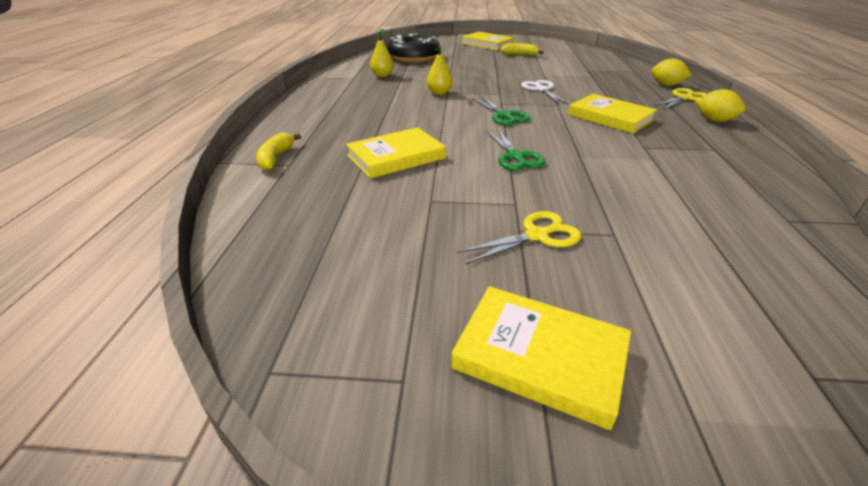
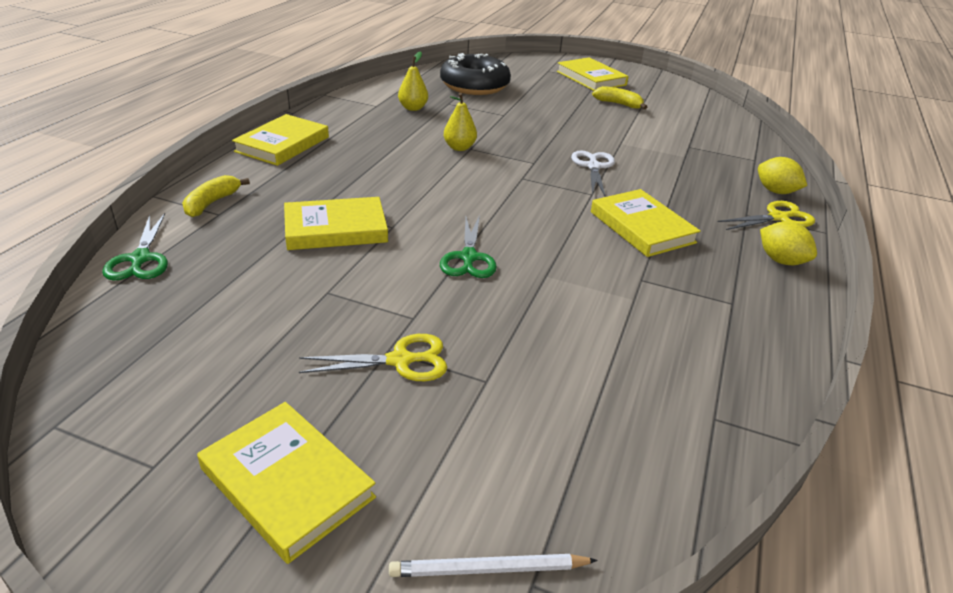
camera: 15 degrees right, 0 degrees up
(301, 111) = (282, 144): none -> yellow book
(504, 115) = (508, 197): green scissors -> green scissors (140, 259)
(771, 376) = (489, 569): none -> white pencil

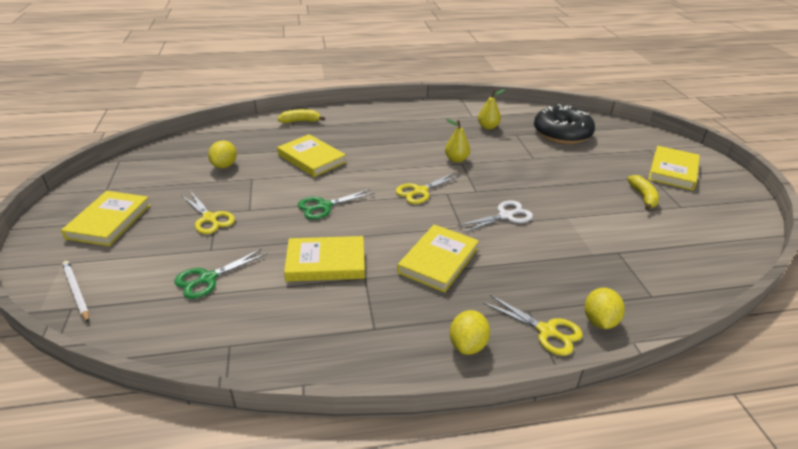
camera: 60 degrees right, 0 degrees up
(140, 259) = (237, 127): green scissors -> green scissors (207, 278)
(253, 305) = (224, 165): none -> yellow lemon
(282, 144) = (382, 112): yellow book -> yellow book (326, 262)
(502, 189) = (420, 191): none -> yellow scissors

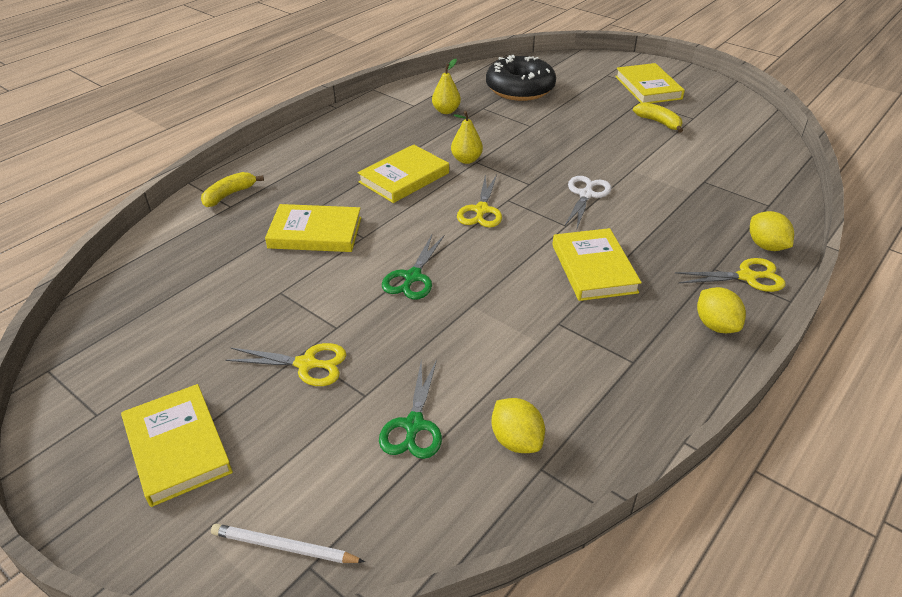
camera: 40 degrees left, 5 degrees up
(224, 165) = (219, 295): yellow lemon -> yellow lemon (516, 440)
(326, 262) = (503, 331): yellow book -> yellow book (404, 177)

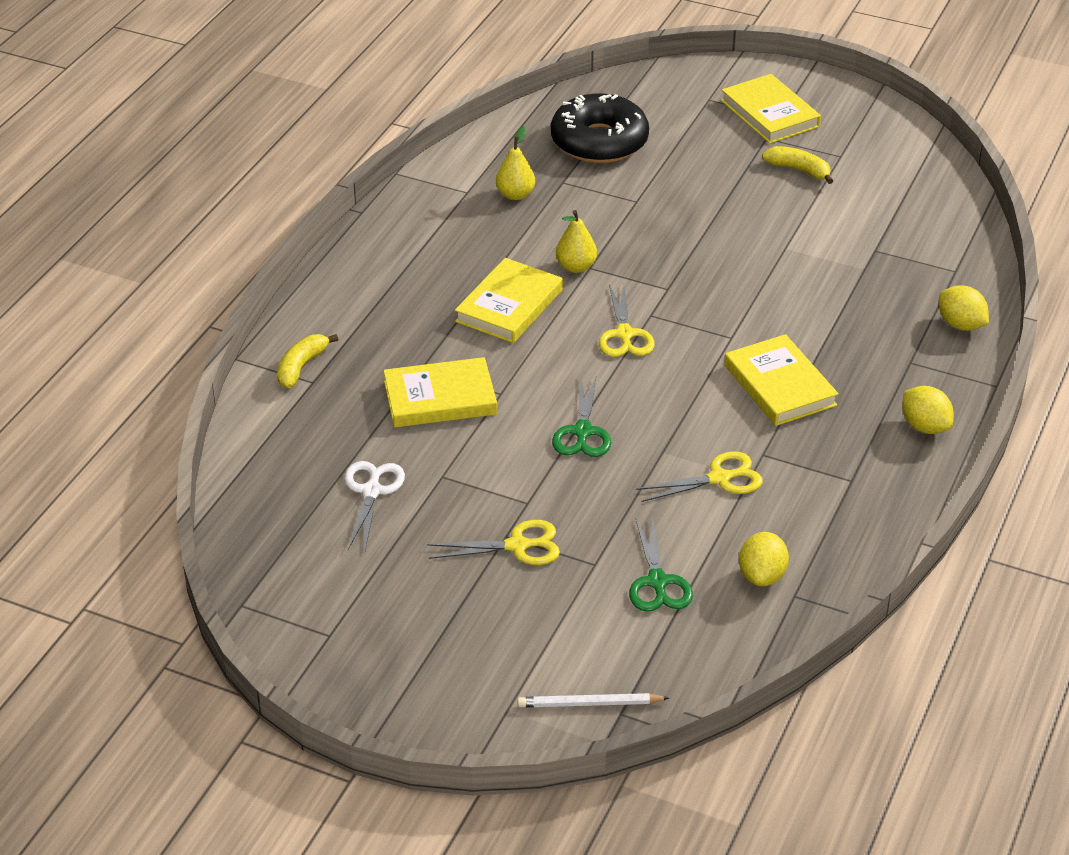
camera: 15 degrees left, 0 degrees up
(177, 447) = (435, 647): yellow book -> none
(516, 440) = (762, 576): yellow lemon -> yellow lemon turned 60 degrees clockwise
(586, 195) = (741, 292): white scissors -> white scissors (371, 491)
(747, 277) = (947, 366): yellow scissors -> yellow scissors (719, 479)

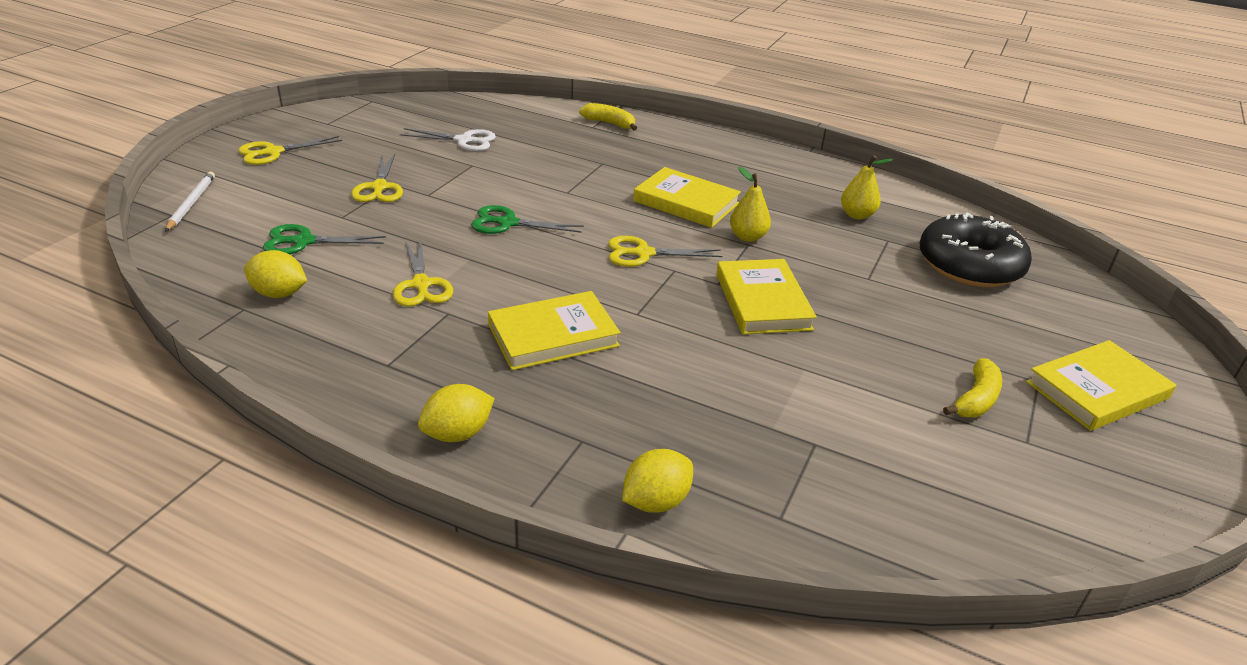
camera: 90 degrees right, 5 degrees down
(433, 667) = (273, 152): none -> yellow scissors
(440, 398) = (565, 168): yellow book -> yellow book (762, 301)

